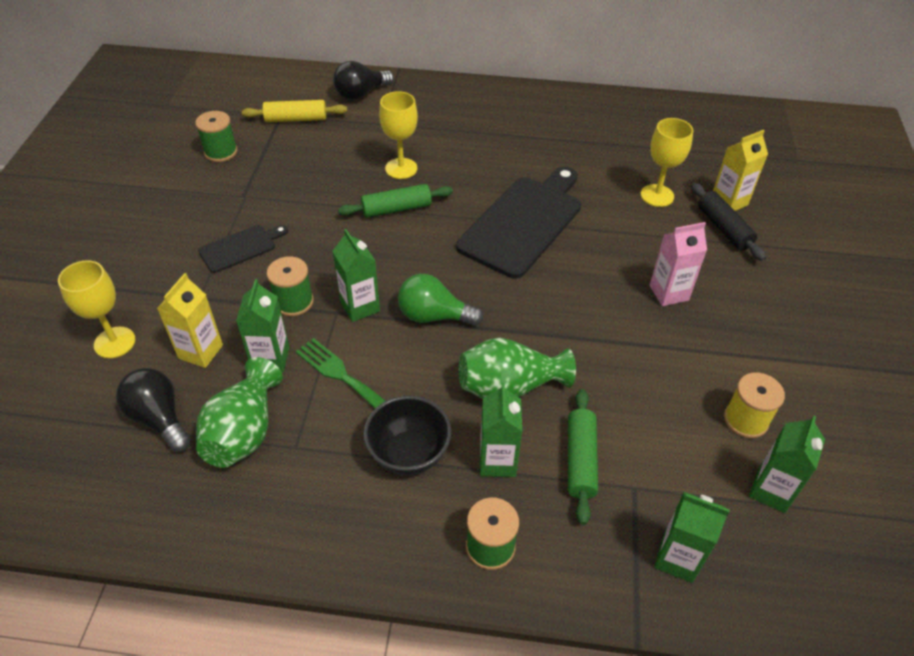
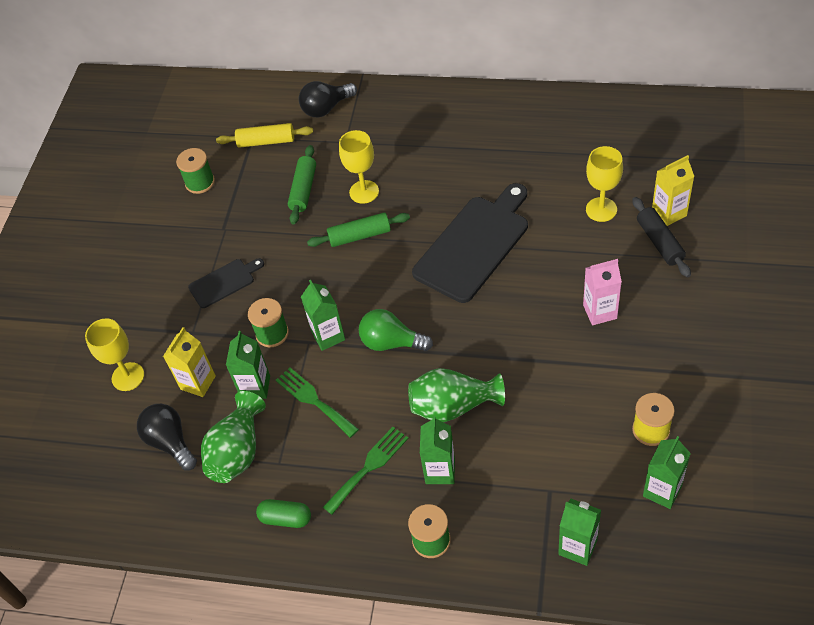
camera: 10 degrees right, 5 degrees up
(302, 515) = (286, 518): none -> green capsule
(409, 454) = (369, 467): black bowl -> green fork
(580, 460) = (507, 468): green rolling pin -> green rolling pin (303, 190)

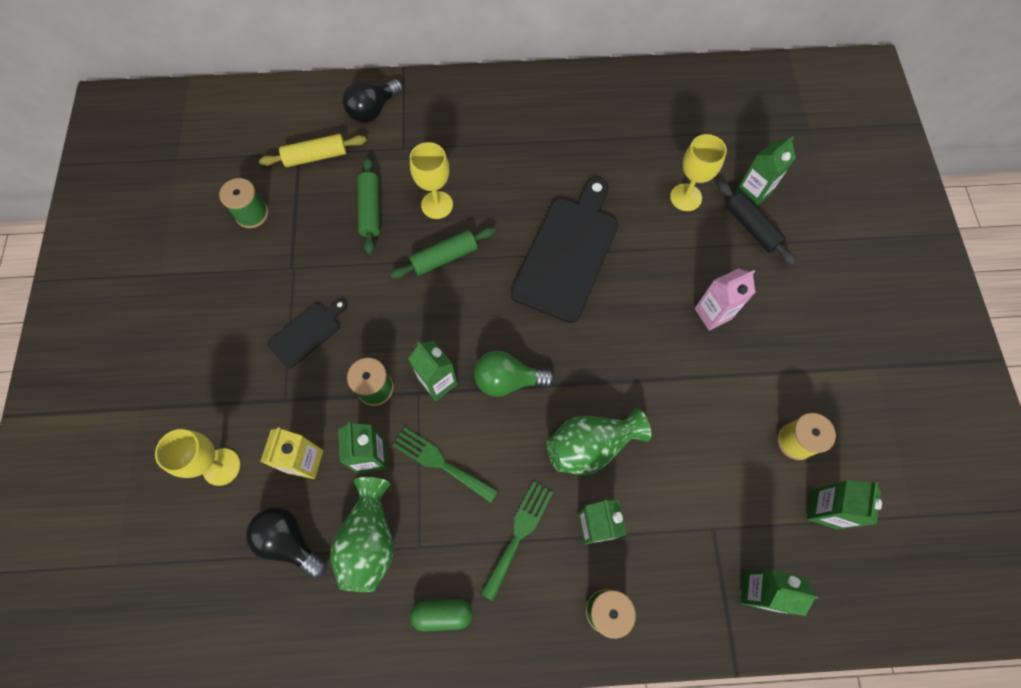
camera: 20 degrees left, 15 degrees up
(669, 213) = (752, 193): yellow carton -> green carton

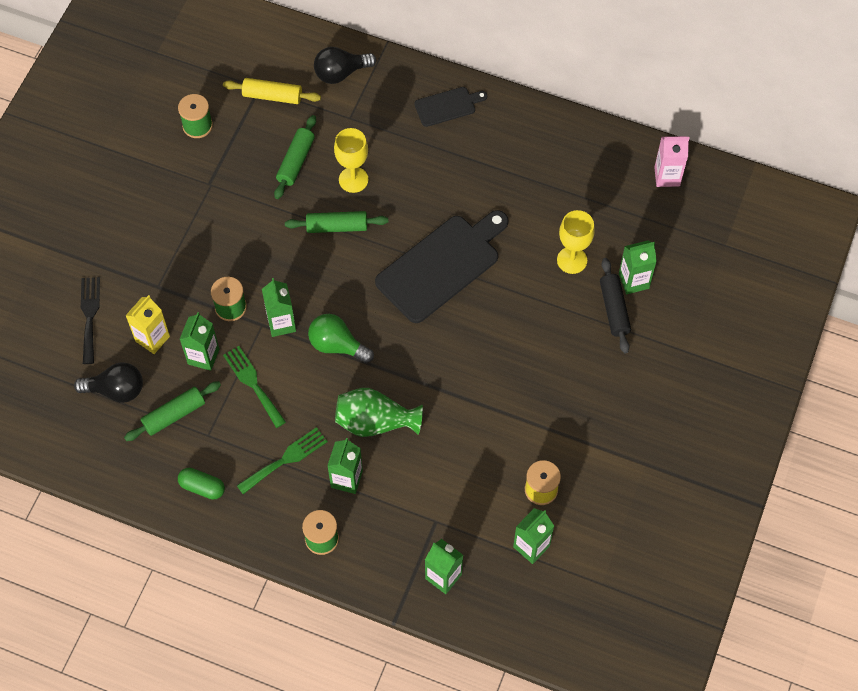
camera: 25 degrees right, 5 degrees down
(221, 467) = (90, 316): yellow goblet -> black fork
(290, 541) = (116, 390): black light bulb -> black light bulb turned 120 degrees clockwise
(307, 333) = (198, 242): black cutting board -> black cutting board (447, 106)
(370, 540) = (174, 415): green vase -> green rolling pin
(712, 314) = (535, 365): pink carton -> pink carton (667, 176)

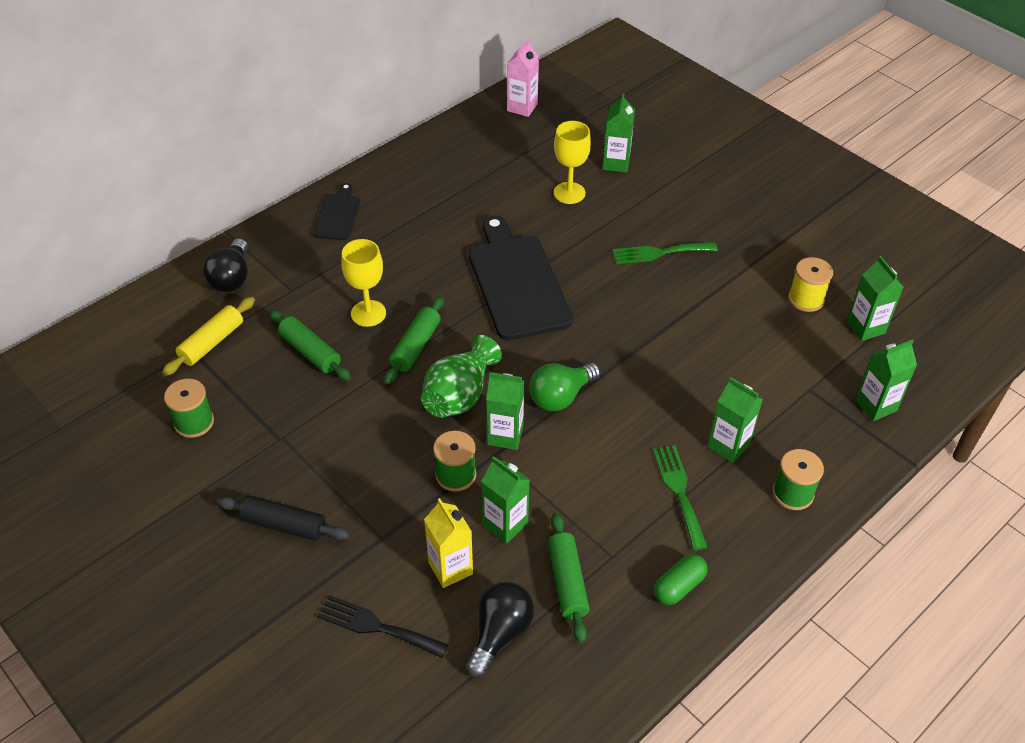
camera: 65 degrees left, 15 degrees down
(253, 383) = (567, 488): green fork -> green fork (659, 253)
(375, 422) = (670, 397): green vase -> green vase (459, 395)
(614, 309) = (638, 185): black rolling pin -> black rolling pin (284, 525)

